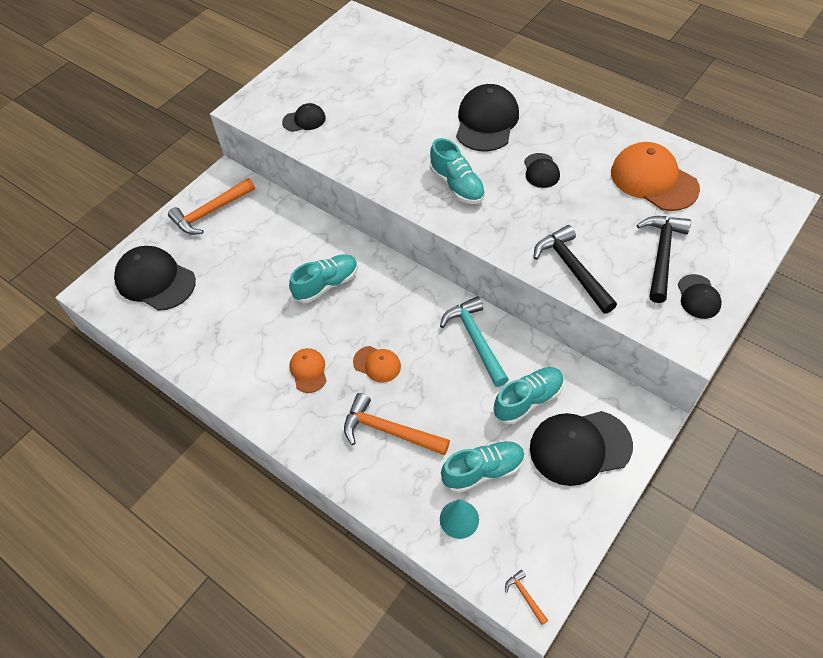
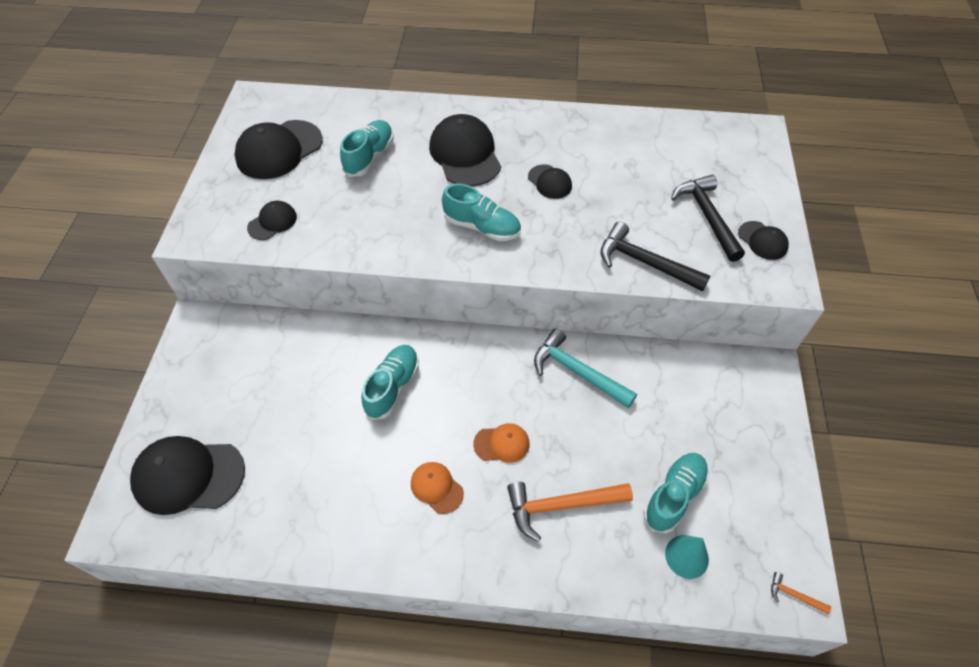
camera: 35 degrees left, 0 degrees up
(211, 212) = (205, 367): orange hammer -> none
(528, 400) = (664, 406): turquoise shoe -> turquoise shoe (369, 157)
(579, 447) = (736, 426): black cap -> black cap (279, 150)
(653, 180) = (651, 153): orange cap -> none

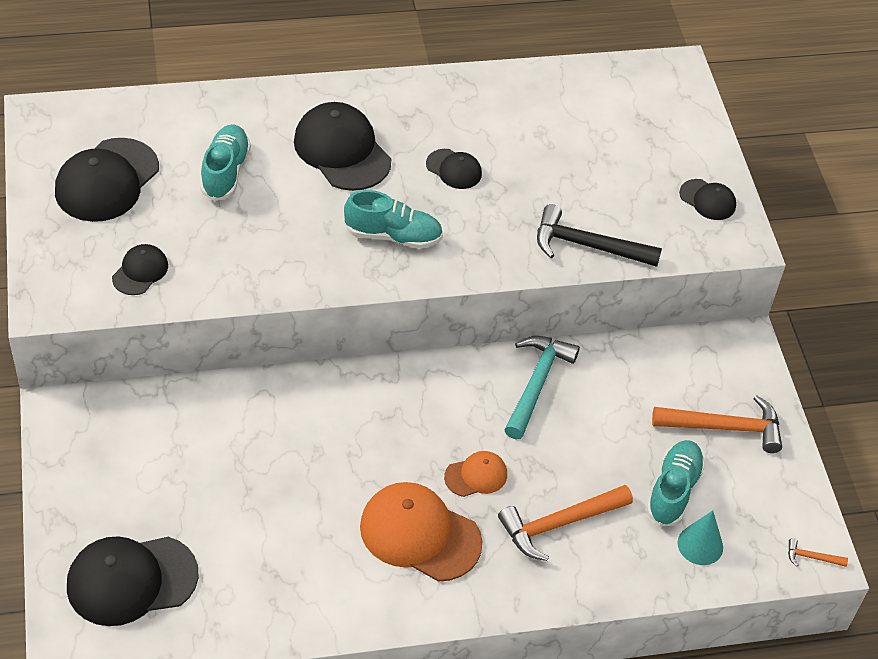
camera: 20 degrees left, 5 degrees down
(392, 387) = (331, 440): turquoise shoe -> none
(436, 488) = (420, 534): orange cap -> orange cap, size x1.91
(577, 372) = (536, 384): turquoise hammer -> turquoise hammer turned 90 degrees clockwise
(707, 216) = (642, 182): black hammer -> none
(735, 445) = (724, 427): none -> orange hammer

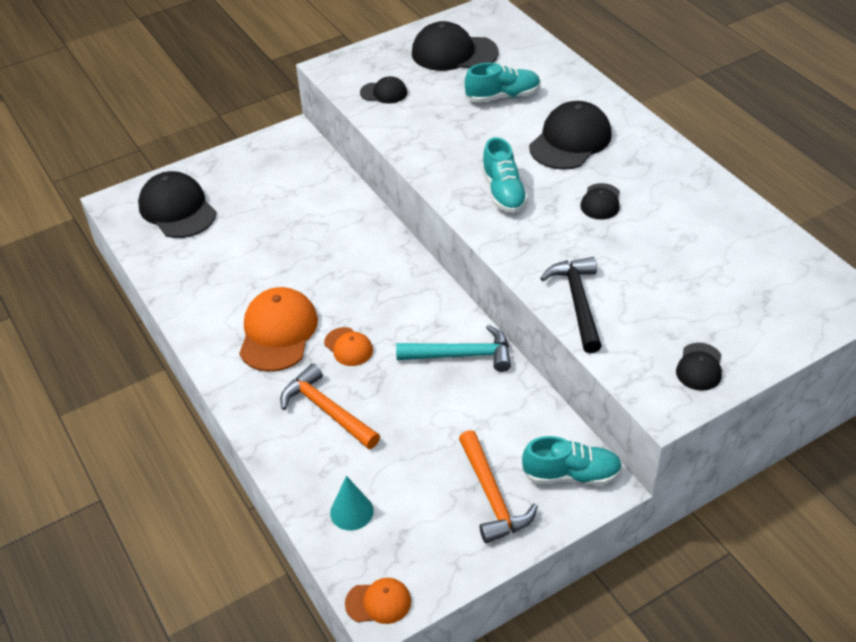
camera: 75 degrees right, 5 degrees down
(673, 490) = (400, 477): turquoise shoe -> turquoise shoe (571, 474)
(811, 557) = (378, 602): orange hammer -> orange cap

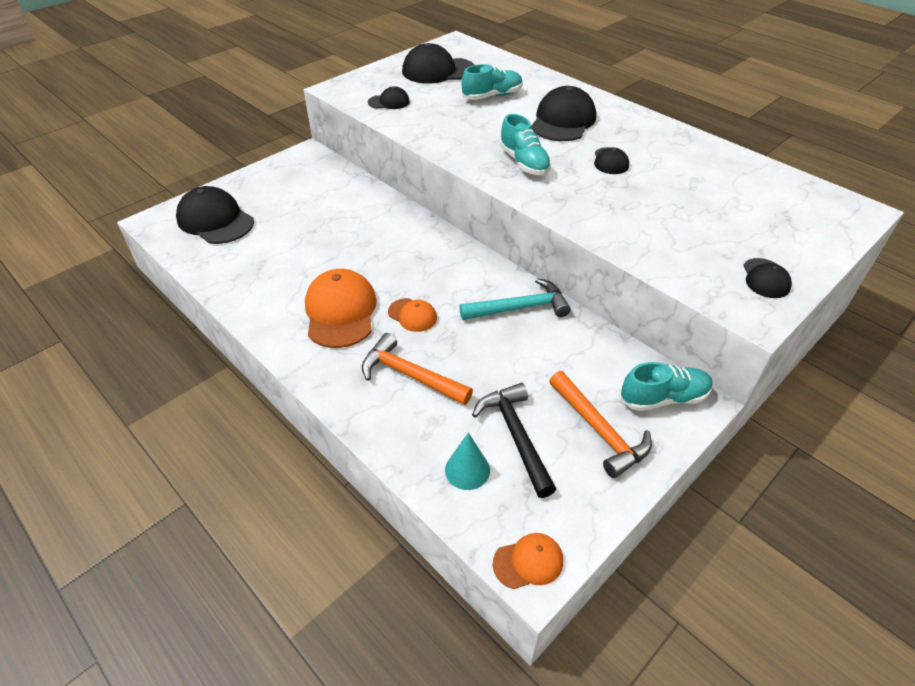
camera: 15 degrees left, 0 degrees up
(578, 302) = (631, 240): black hammer -> black hammer (516, 436)

